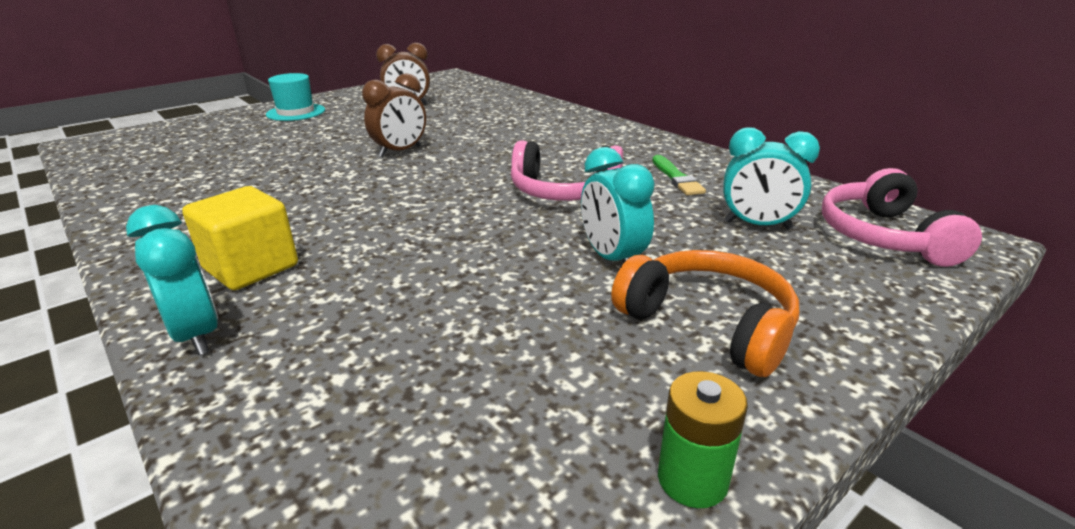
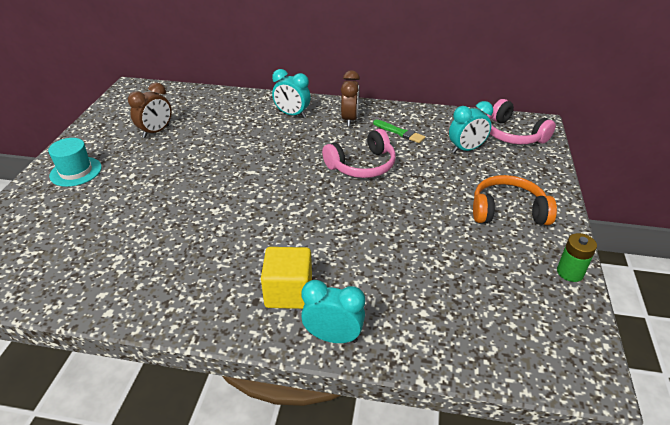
camera: 40 degrees left, 10 degrees up
(400, 152) = (226, 176): brown clock -> brown clock (349, 119)
(612, 259) = (438, 197): turquoise clock -> turquoise clock (292, 114)

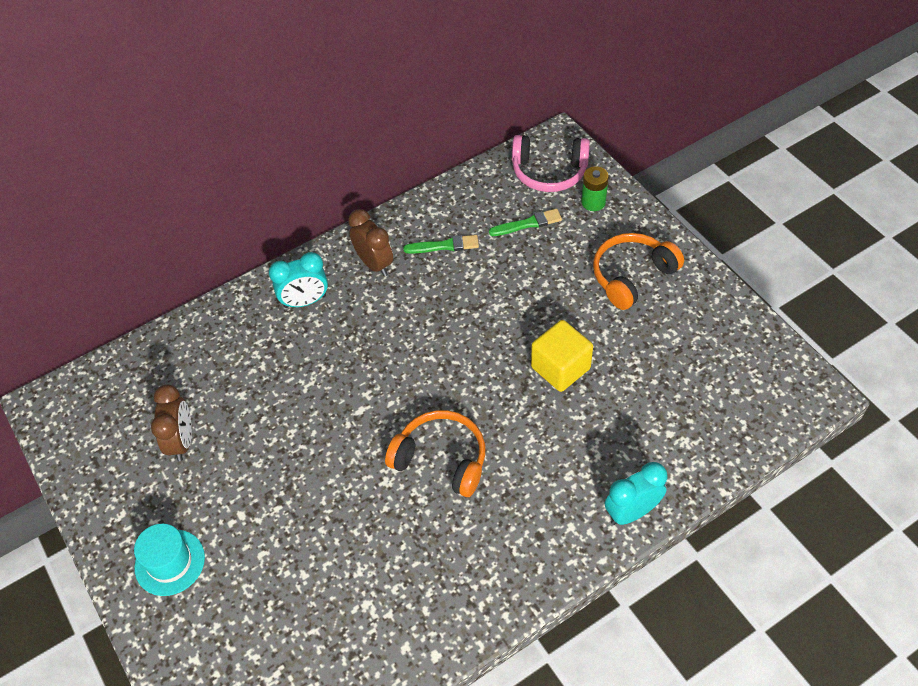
camera: 40 degrees left, 15 degrees up
(258, 221) = (441, 459): none -> orange headphones
(288, 292) = (555, 505): yellow cube -> yellow cube (560, 368)
(362, 165) = (457, 317): pink headphones -> none
(466, 149) = (528, 223): turquoise clock -> green brush
(570, 272) = (730, 306): green battery -> green battery (593, 202)

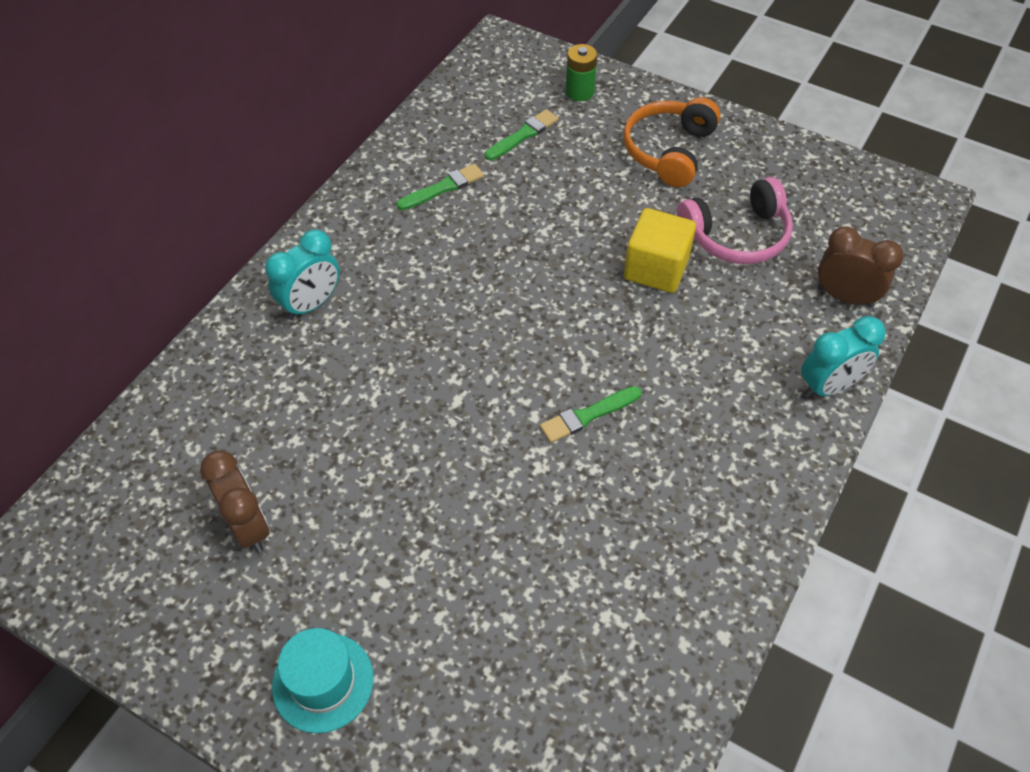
camera: 30 degrees left, 0 degrees up
(374, 264) = (371, 234): brown clock -> brown clock (845, 297)
(441, 459) = (588, 415): orange headphones -> green brush
(549, 172) = (512, 76): pink headphones -> pink headphones (736, 235)
(631, 512) = (828, 386): turquoise clock -> turquoise clock turned 150 degrees counterclockwise

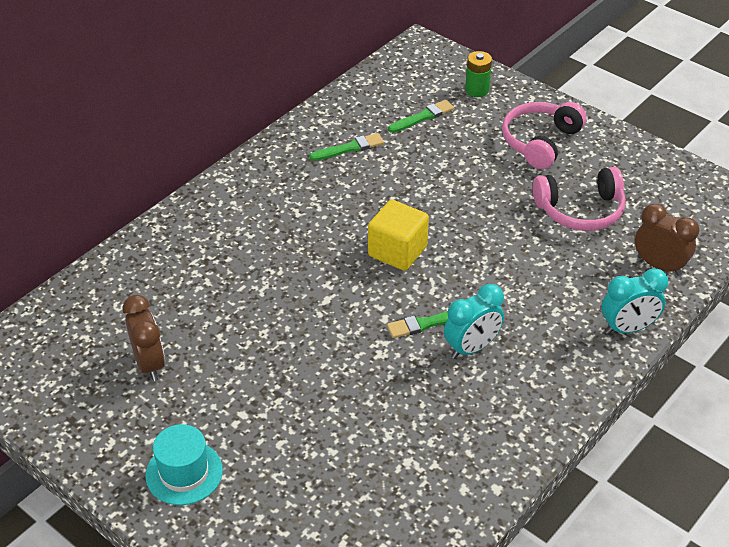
camera: 10 degrees right, 10 degrees down
(311, 304) = (228, 219): turquoise clock -> turquoise clock (471, 348)
(656, 269) = (507, 227): yellow cube -> yellow cube (397, 251)
(669, 151) = (540, 142): orange headphones -> pink headphones

